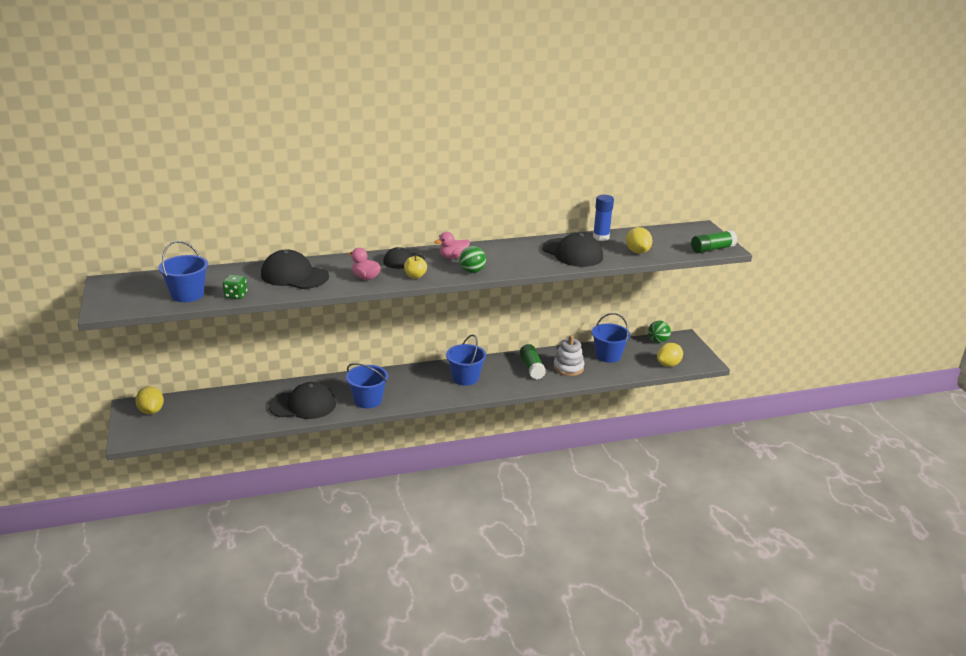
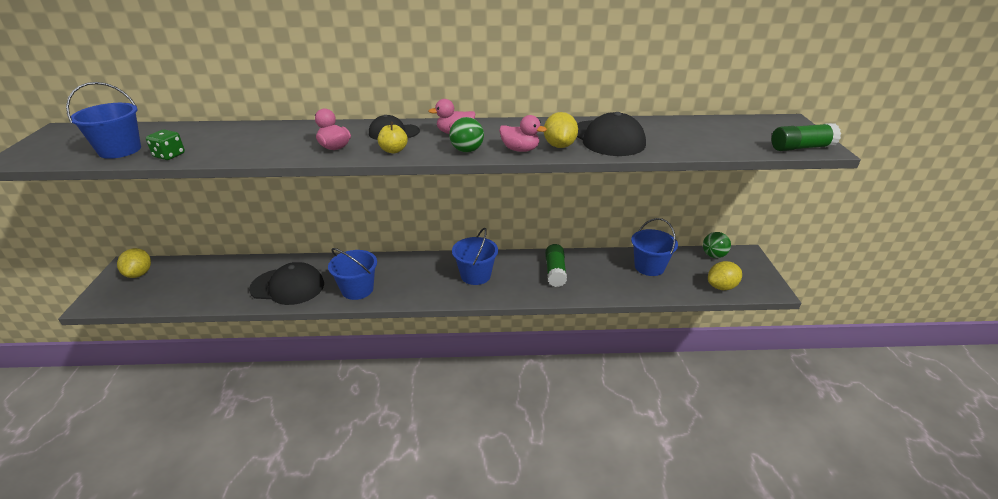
camera: 15 degrees right, 5 degrees up
(294, 276) = (256, 139): black cap -> none
(512, 267) = (520, 150): none -> pink duck
(568, 368) = (597, 277): white stacking toy -> none
(601, 237) = (651, 123): blue glue stick -> none
(637, 251) = (694, 143): yellow lemon -> yellow lemon (559, 146)

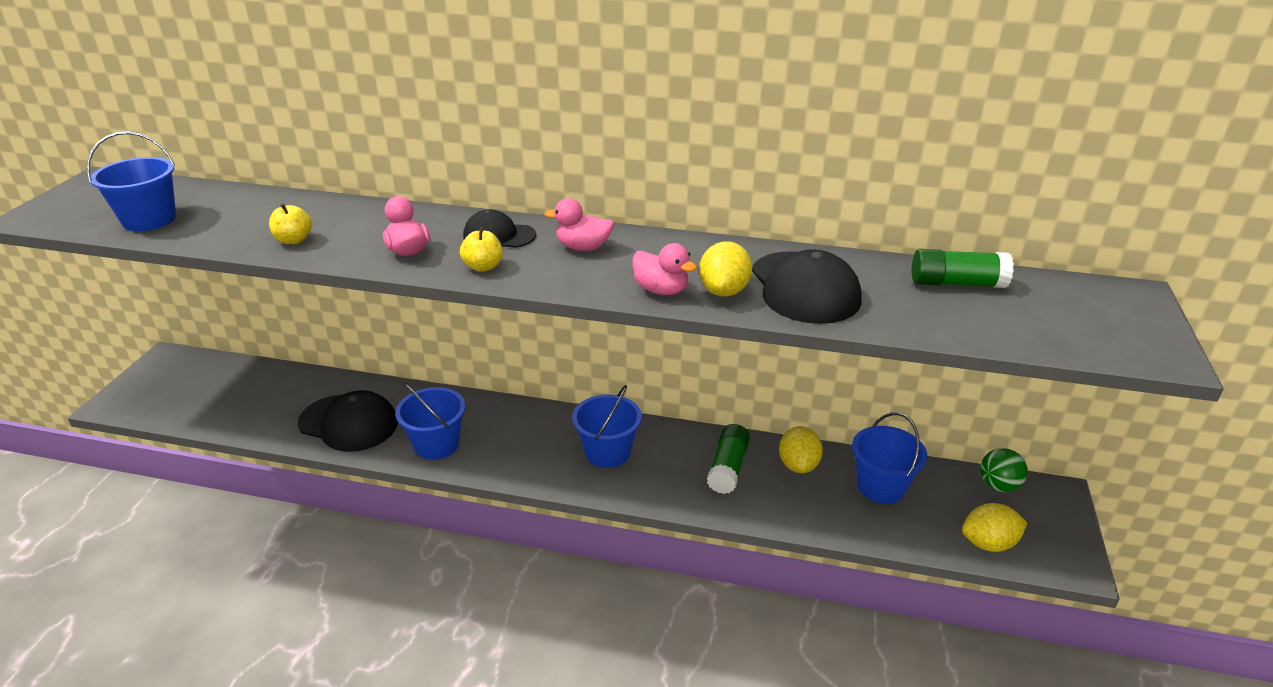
camera: 15 degrees right, 0 degrees up
(139, 274) = (178, 371): yellow lemon -> yellow lemon (798, 465)
(169, 155) = (201, 236): green dice -> none
(244, 150) = (294, 240): none -> yellow apple
(467, 150) = (584, 281): green ball -> none
(801, 147) = (1125, 350): green glue stick -> green glue stick (956, 283)

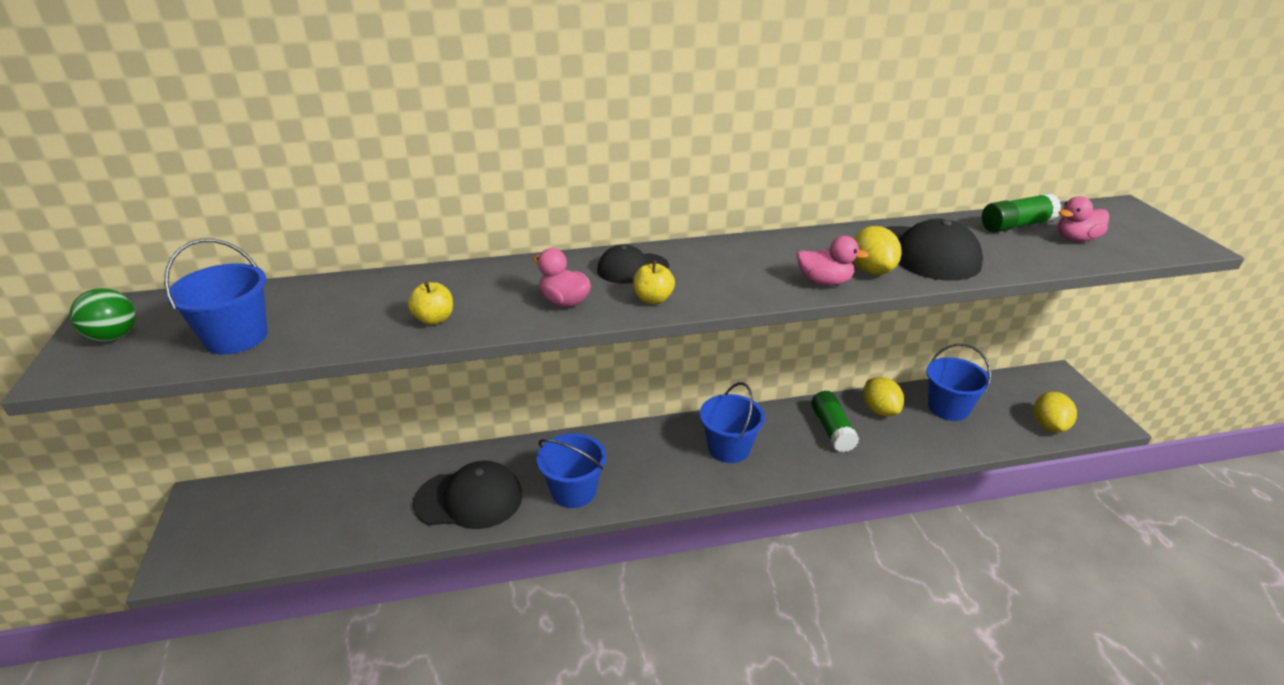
camera: 25 degrees left, 0 degrees up
(583, 247) = (718, 262): pink duck -> pink duck (1076, 239)
(988, 543) = (1049, 426): yellow lemon -> yellow lemon turned 45 degrees counterclockwise
(998, 486) = (1019, 382): green ball -> green ball (113, 337)

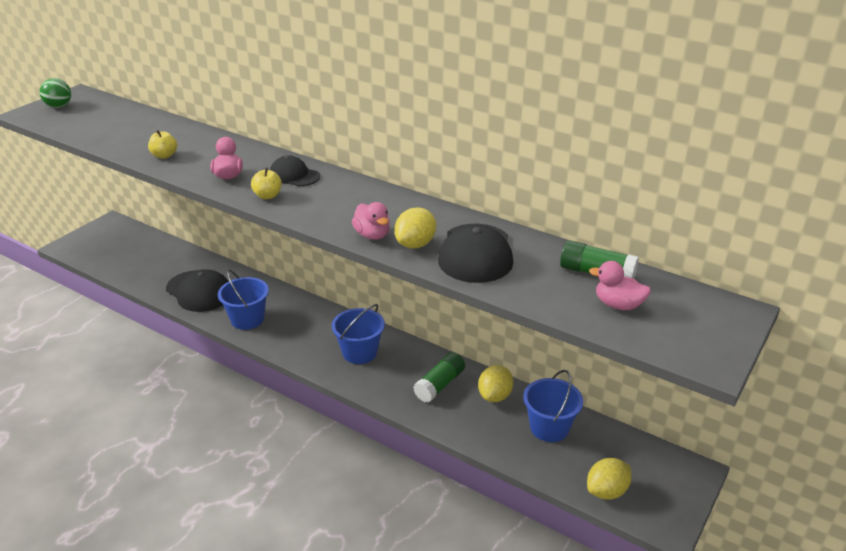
camera: 45 degrees right, 0 degrees up
(236, 337) = (90, 127): blue bucket -> none

